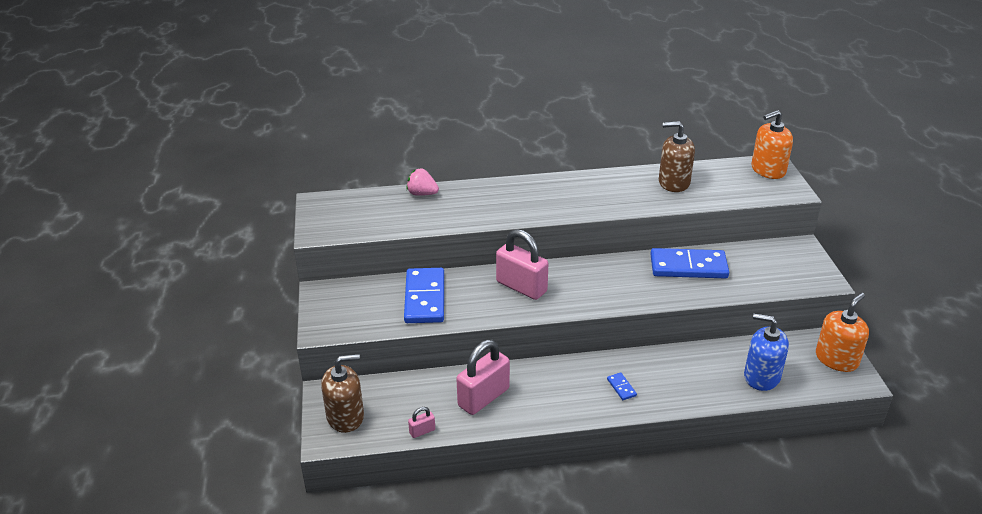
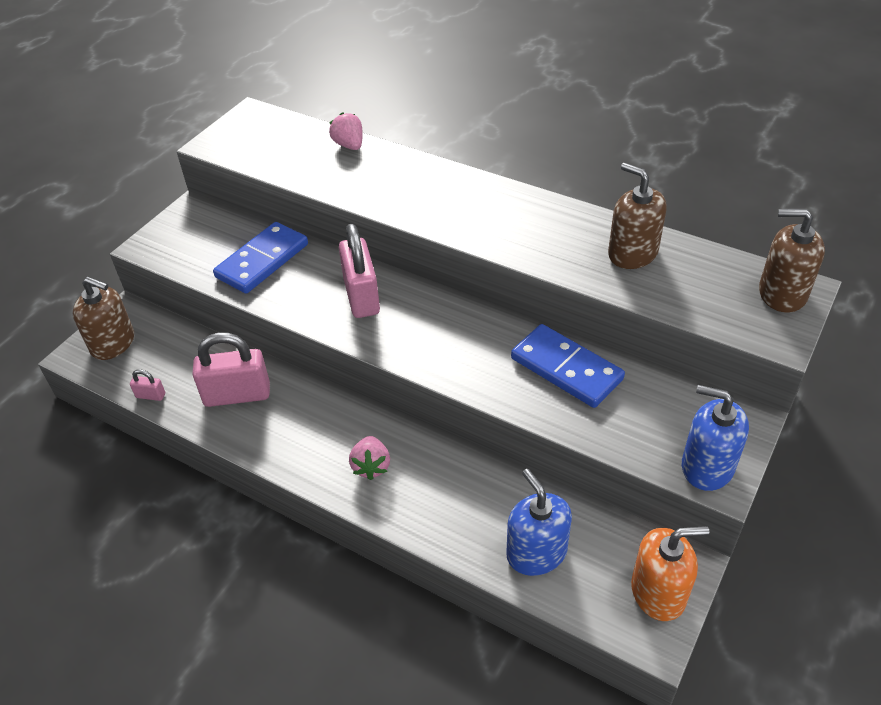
camera: 40 degrees right, 10 degrees up
(621, 387) = (371, 466): blue domino -> pink strawberry
(768, 170) = (782, 293): orange soap dispenser -> brown soap dispenser
(811, 277) = (707, 466): none -> blue soap dispenser

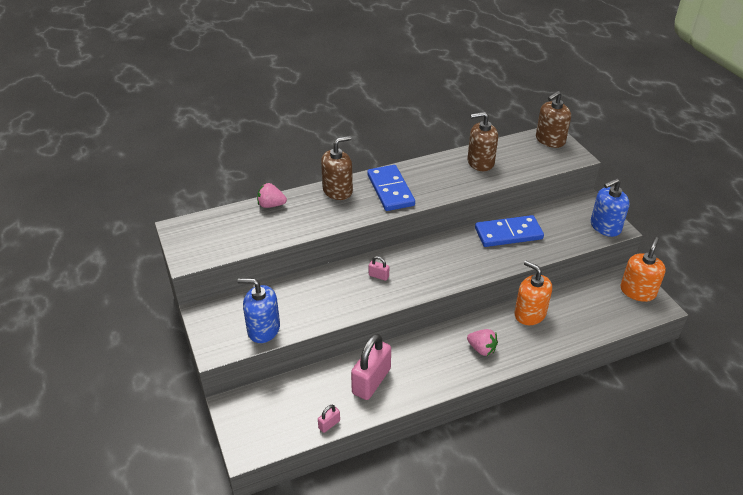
camera: 55 degrees left, 5 degrees down
(113, 343) = (256, 425): brown soap dispenser -> brown soap dispenser (337, 190)
(262, 261) = (298, 302): blue domino -> blue domino (390, 190)
(361, 296) = (378, 276): pink padlock -> pink padlock, size x0.44
(481, 484) = (530, 314): none -> orange soap dispenser
(536, 553) = (587, 317): blue soap dispenser -> blue soap dispenser (263, 329)

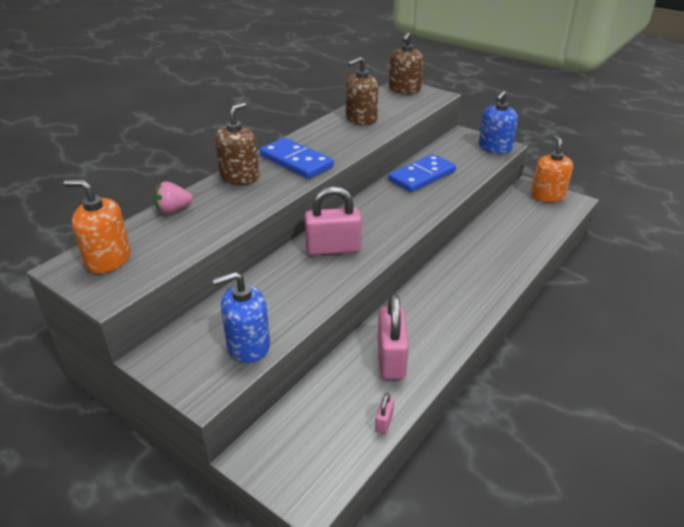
camera: 30 degrees left, 5 degrees down
(378, 276) = (333, 249): pink padlock -> pink padlock, size x2.27
(481, 349) = (468, 286): pink strawberry -> none
(530, 314) = (482, 242): orange soap dispenser -> orange soap dispenser (108, 259)

